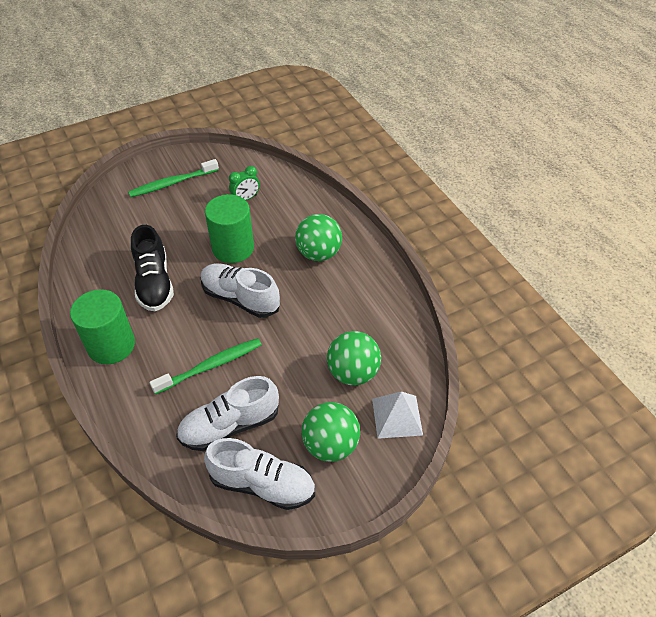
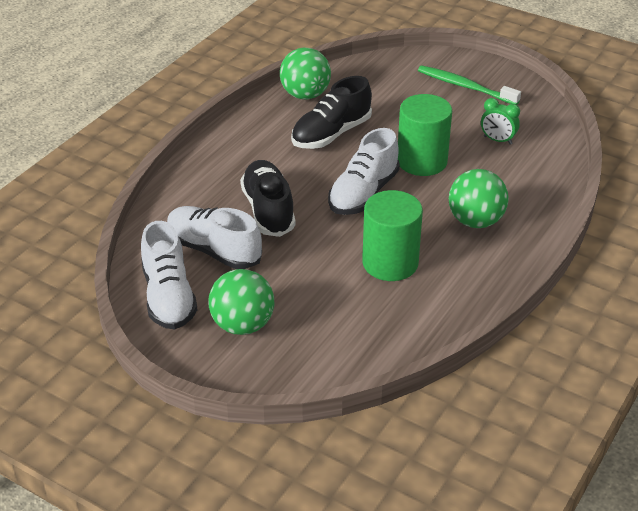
camera: 60 degrees right, 10 degrees down
(111, 345) = (241, 143): green cylinder -> green cylinder (390, 263)
(211, 366) = (268, 210): green toothbrush -> black shoe
(240, 298) = (363, 193): white shoe -> white shoe turned 150 degrees counterclockwise
(353, 373) = (341, 307): green ball -> green ball (305, 95)
(397, 416) = (313, 361): white pyramid -> none

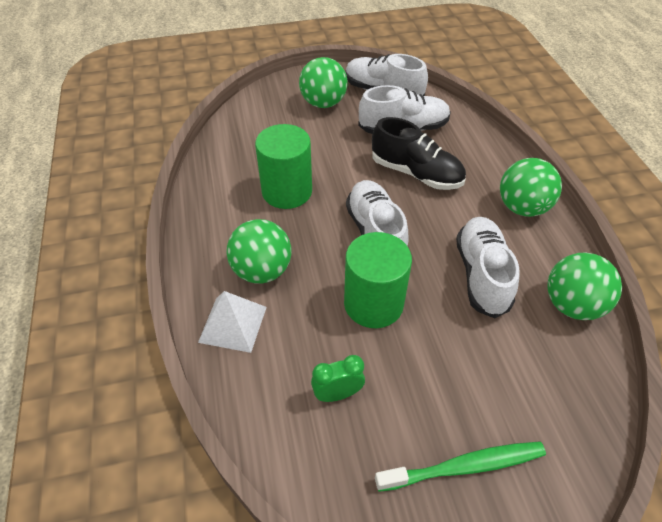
camera: 135 degrees right, 10 degrees up
(237, 145) = (522, 207): none -> green ball
(331, 134) = (481, 274): black shoe -> white shoe
(528, 204) = (233, 324): none -> white pyramid

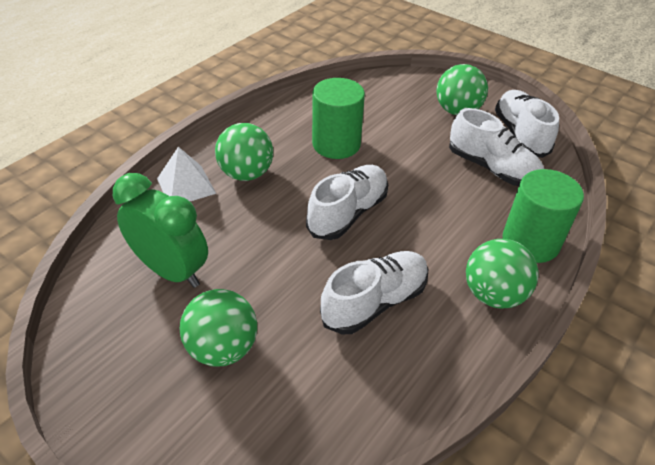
camera: 50 degrees right, 5 degrees down
(337, 394) = (172, 270): green clock -> green clock, size x1.97
(373, 303) = (274, 248): green cylinder -> green cylinder (530, 242)
(416, 173) = (446, 203): black shoe -> none
(464, 466) = (163, 381): green toothbrush -> none
(572, 305) = (407, 387): green ball -> green ball (222, 348)

